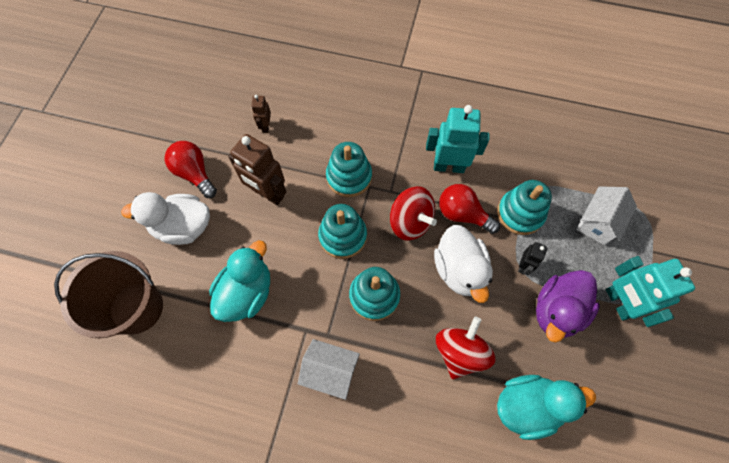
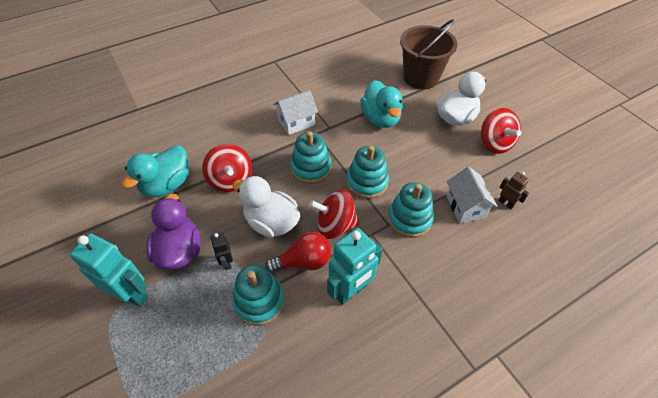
camera: 135 degrees right, 15 degrees down
(195, 173) = (494, 143): red light bulb -> red spinning top
(268, 194) = (441, 167): brown robot -> none
(597, 222) = (185, 352): white house -> white house (465, 206)

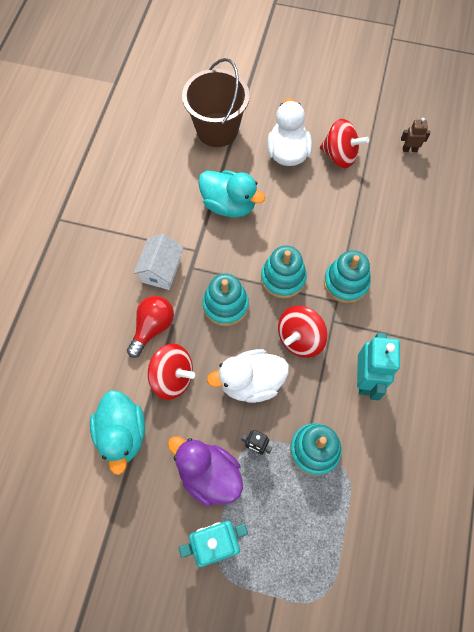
camera: 45 degrees left, 15 degrees up
(304, 262) = (310, 389): red light bulb -> red light bulb (152, 327)
(465, 206) = (373, 236): white house -> none
(506, 203) = (396, 208): brown robot -> brown robot (409, 149)

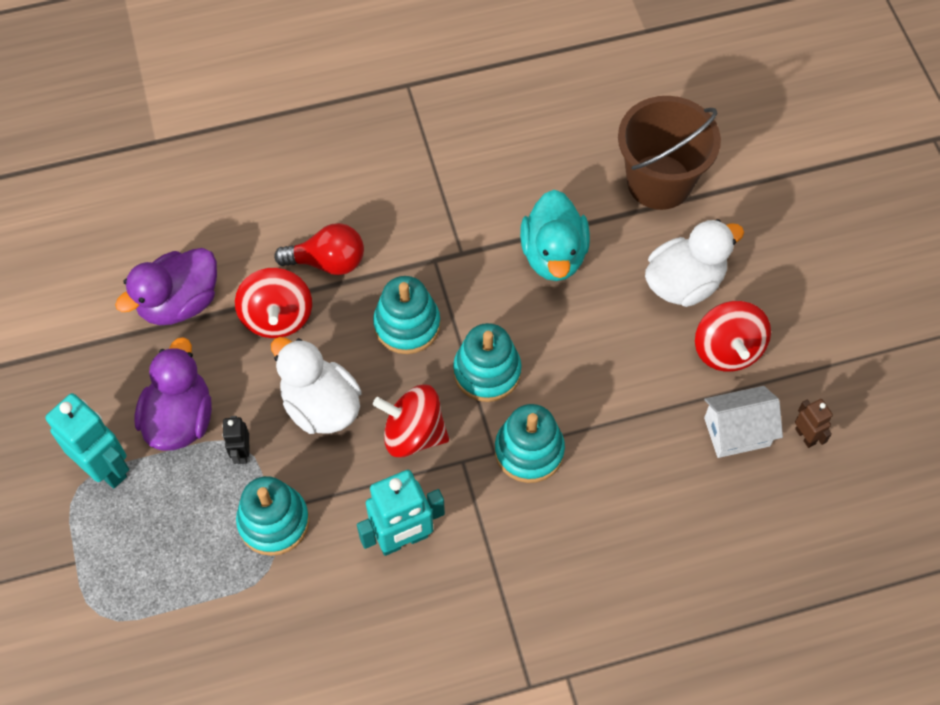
camera: 60 degrees right, 5 degrees down
(122, 434) = (179, 302): turquoise duck -> purple duck
(161, 270) = (409, 230): white house -> white house (737, 432)

